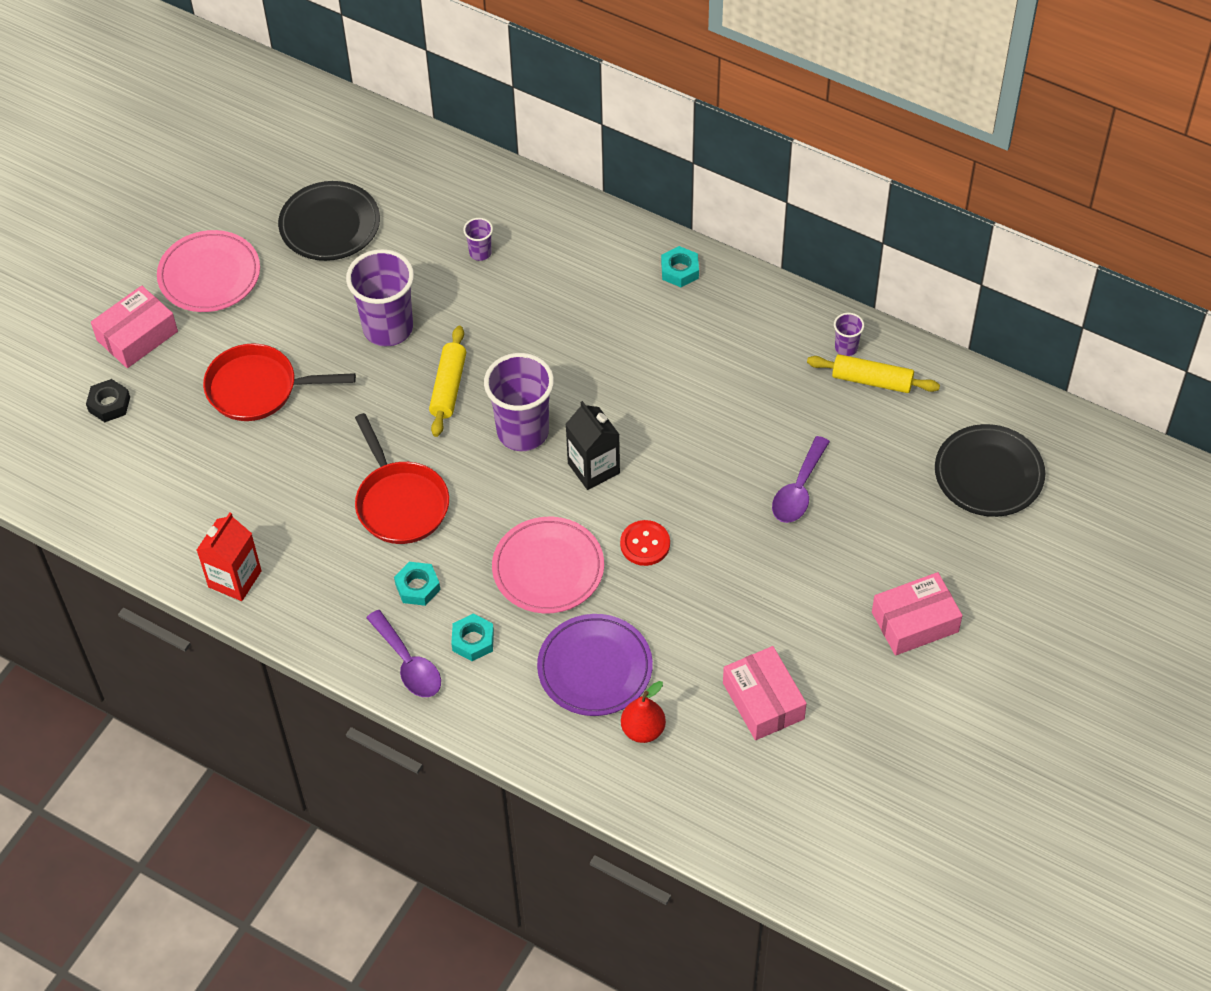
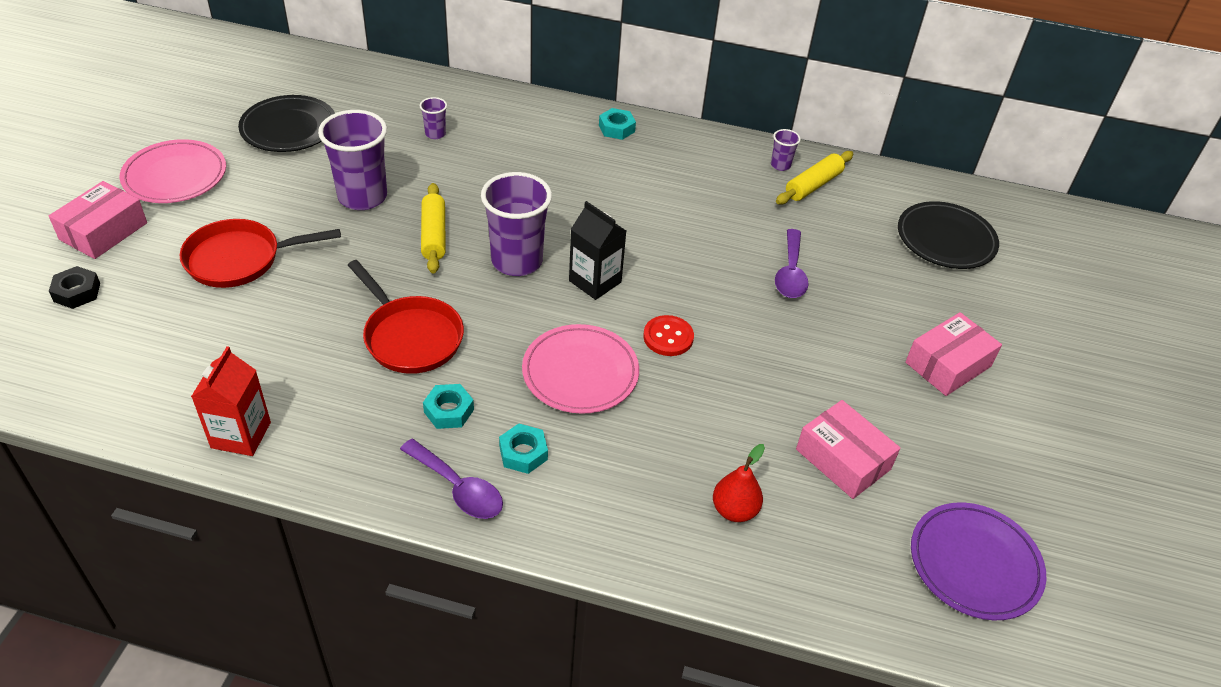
camera: 20 degrees left, 10 degrees down
(595, 668) = (661, 458): purple plate -> purple plate (974, 564)
(872, 380) = (813, 185): yellow rolling pin -> yellow rolling pin turned 45 degrees counterclockwise

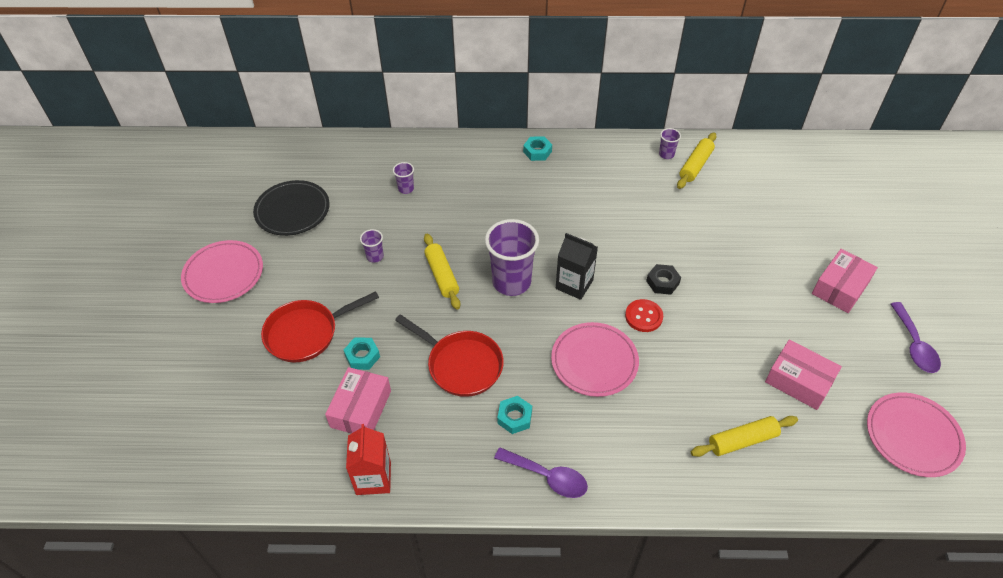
camera: 10 degrees left, 5 degrees up
(77, 292) = (195, 393): black nut -> black nut (662, 282)
(103, 231) = (190, 336): pink box -> pink box (360, 409)
(362, 197) = (375, 256): purple cup -> purple cup, size x0.45
(523, 453) = (581, 436): turquoise nut -> turquoise nut (362, 356)
(734, 510) = (742, 440): red pear -> yellow rolling pin
(790, 273) = (707, 242): purple spoon -> purple spoon (914, 345)
(945, 239) = (802, 187): black plate -> none
(974, 564) = (913, 436): purple plate -> pink plate

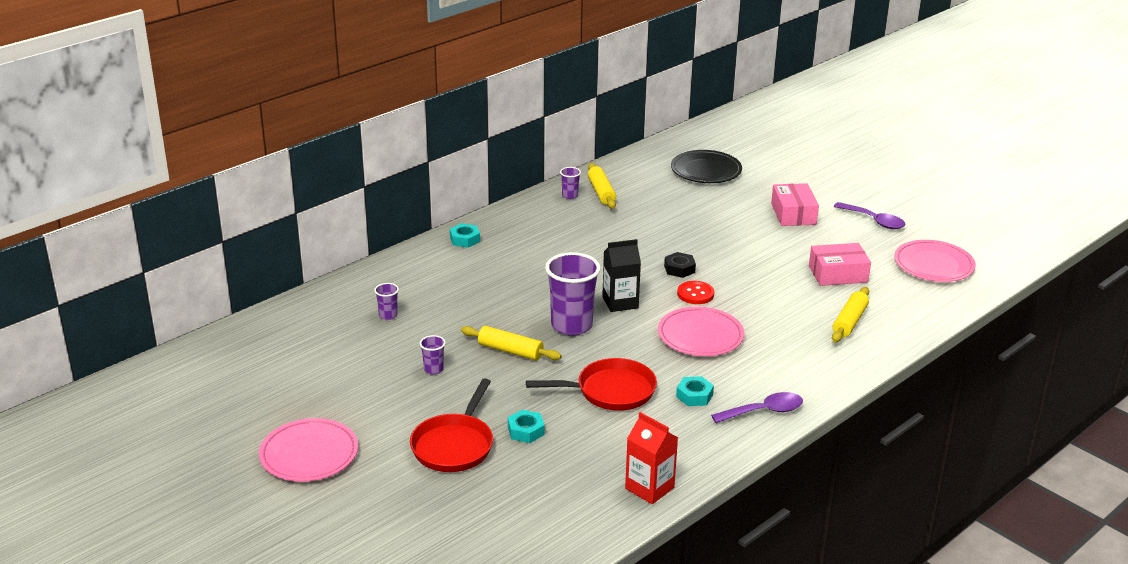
camera: 45 degrees left, 20 degrees down
(292, 211) = (303, 381): black plate -> black plate (706, 170)
(360, 409) = (575, 459): pink box -> none

